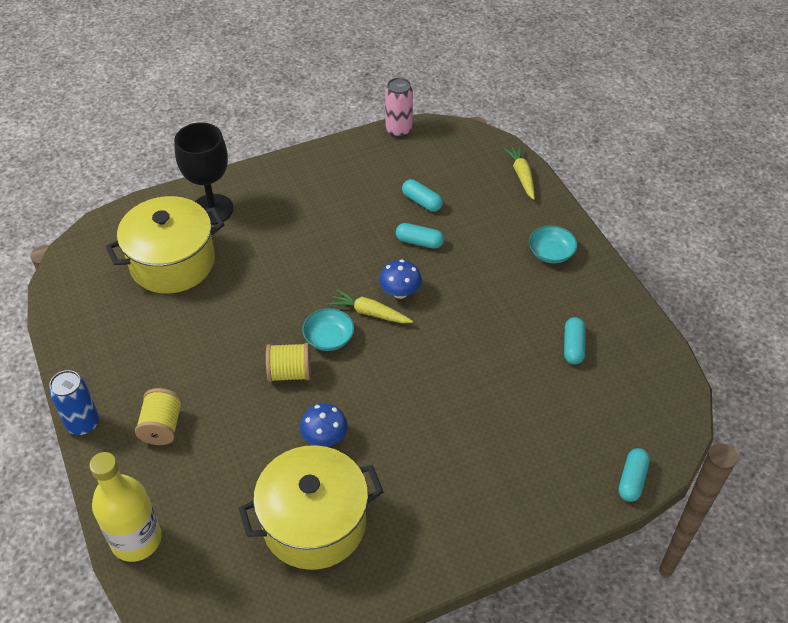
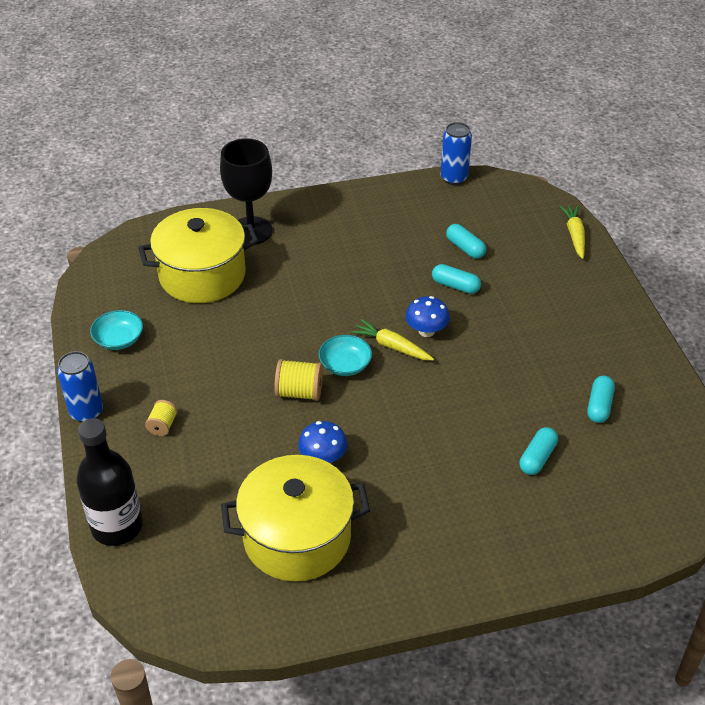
camera: 10 degrees right, 5 degrees down
(136, 539) = (117, 526): yellow bottle -> black bottle
(162, 427) = (163, 425): yellow spool -> yellow spool, size x0.63
(398, 130) = (454, 178): pink can -> blue can
(551, 253) = (592, 313): turquoise bowl -> turquoise bowl (119, 339)
(632, 480) = (639, 544): turquoise capsule -> turquoise capsule (537, 458)

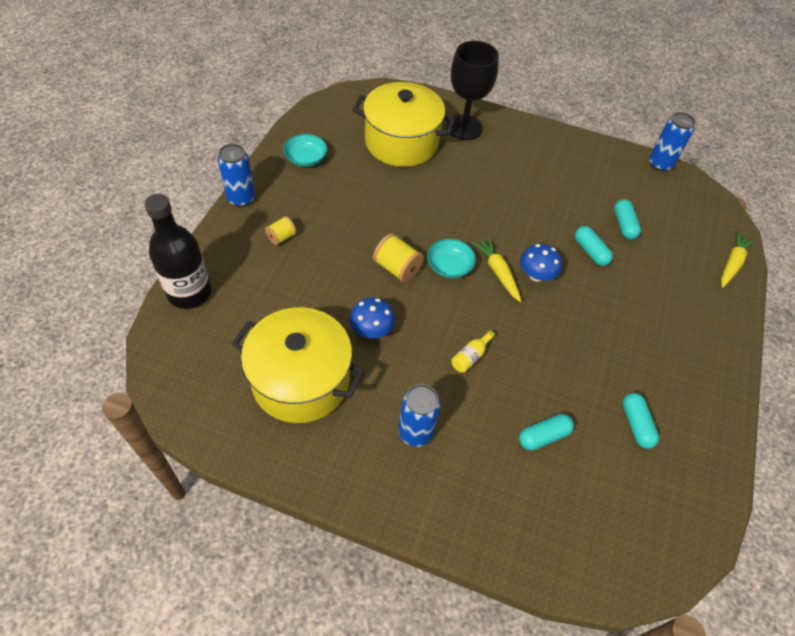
camera: 30 degrees right, 10 degrees up
(427, 430) = (471, 356): none -> yellow bottle
(433, 518) = (415, 432): none -> blue can
(599, 406) = (636, 424): turquoise capsule -> turquoise capsule turned 60 degrees counterclockwise

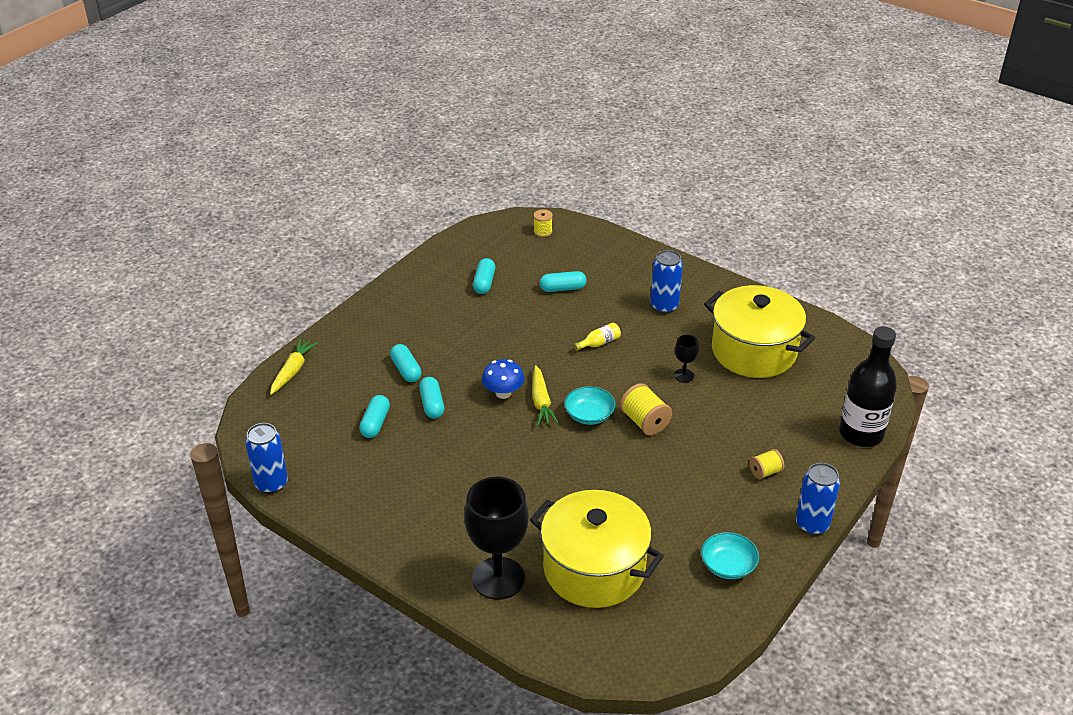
camera: 160 degrees left, 15 degrees down
(371, 330) = (684, 375): blue mushroom -> black goblet
(619, 551) = (543, 232): none -> yellow spool
(637, 284) = (406, 370): none -> turquoise capsule
(732, 263) = (293, 371): yellow carrot -> yellow carrot turned 150 degrees clockwise

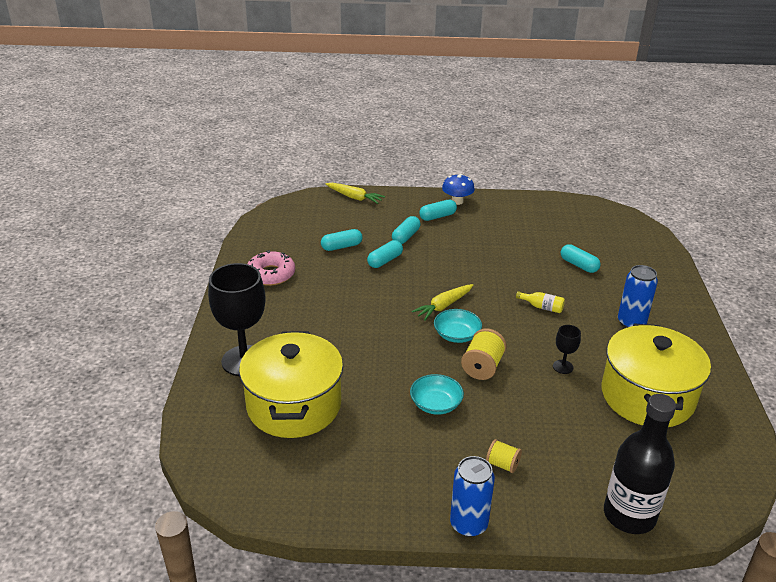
camera: 55 degrees right, 5 degrees down
(271, 483) = (248, 233): blue can -> none
(293, 371) = (354, 197): yellow carrot -> yellow carrot turned 45 degrees clockwise
(371, 498) = (271, 274): none -> pink donut
(484, 283) = (535, 230): turquoise capsule -> turquoise capsule (437, 216)
(503, 393) = (432, 285): blue mushroom -> blue mushroom (457, 201)
(543, 232) = (627, 231): yellow spool -> none
(728, 565) = (365, 484): turquoise bowl -> turquoise bowl (436, 404)

